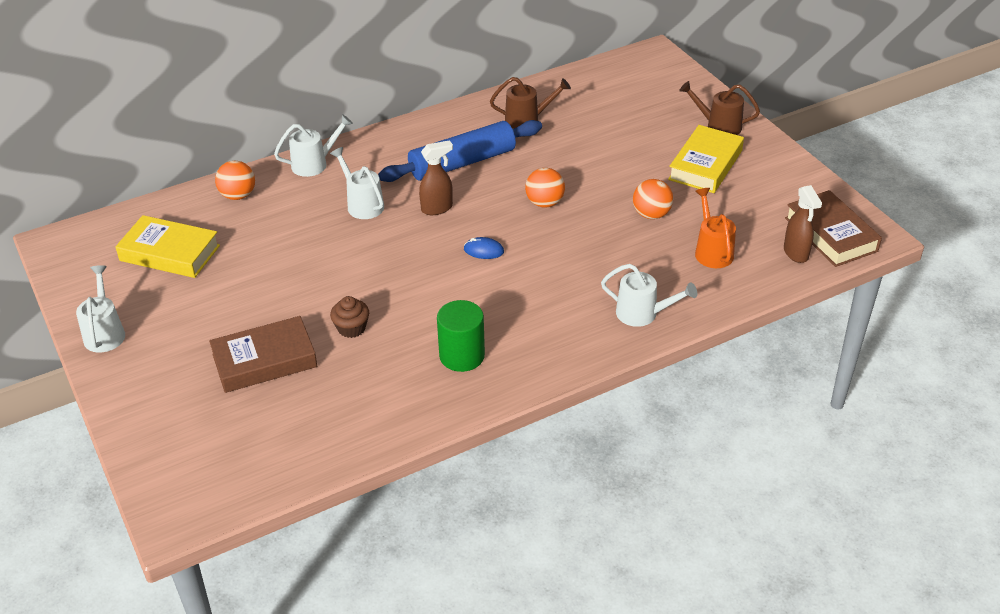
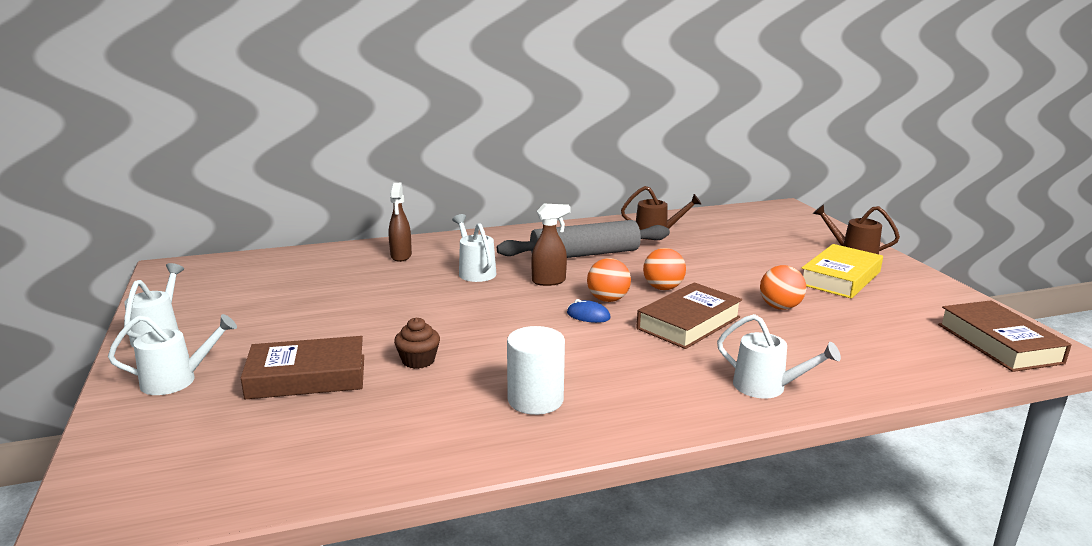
camera: 10 degrees right, 20 degrees down
(170, 253) = (269, 285): yellow book -> none
(238, 195) = (359, 255): orange ball -> orange ball (608, 299)
(315, 164) = (443, 243): white watering can -> white watering can (177, 380)
(462, 163) = (585, 254): blue rolling pin -> grey rolling pin
(462, 356) = (535, 399): green cylinder -> white cylinder
(573, 247) = (689, 323): none -> brown book
(712, 251) = (852, 342): orange watering can -> none
(796, 253) = (958, 355): brown spray bottle -> brown spray bottle (401, 256)

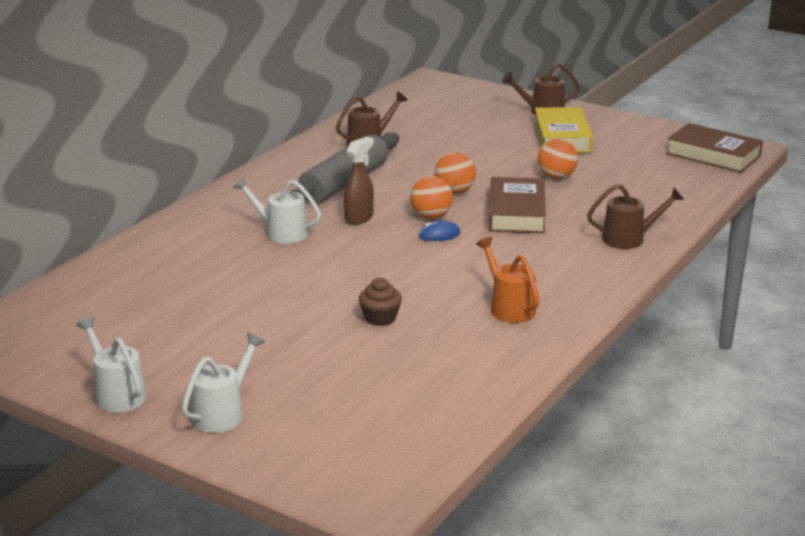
camera: 40 degrees left, 5 degrees up
(307, 376) = (321, 365): brown book -> none
(401, 256) = (183, 244): brown spray bottle -> none
(535, 399) = (508, 307): white cylinder -> orange watering can
(767, 387) = (630, 239): white watering can -> brown watering can

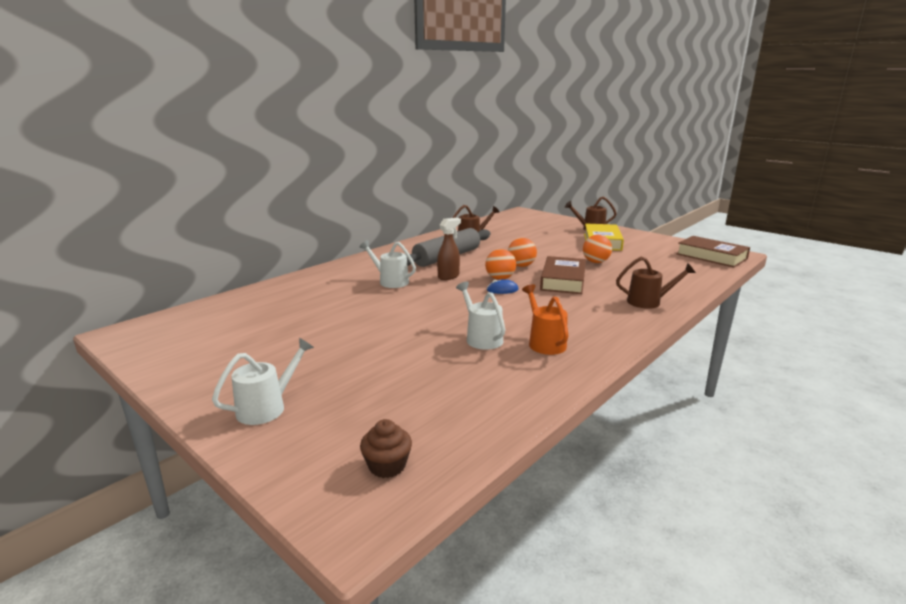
camera: 10 degrees right, 5 degrees down
(116, 394) = (194, 382): white watering can -> white watering can (481, 338)
(380, 318) = (437, 342): brown cupcake -> brown cupcake (387, 466)

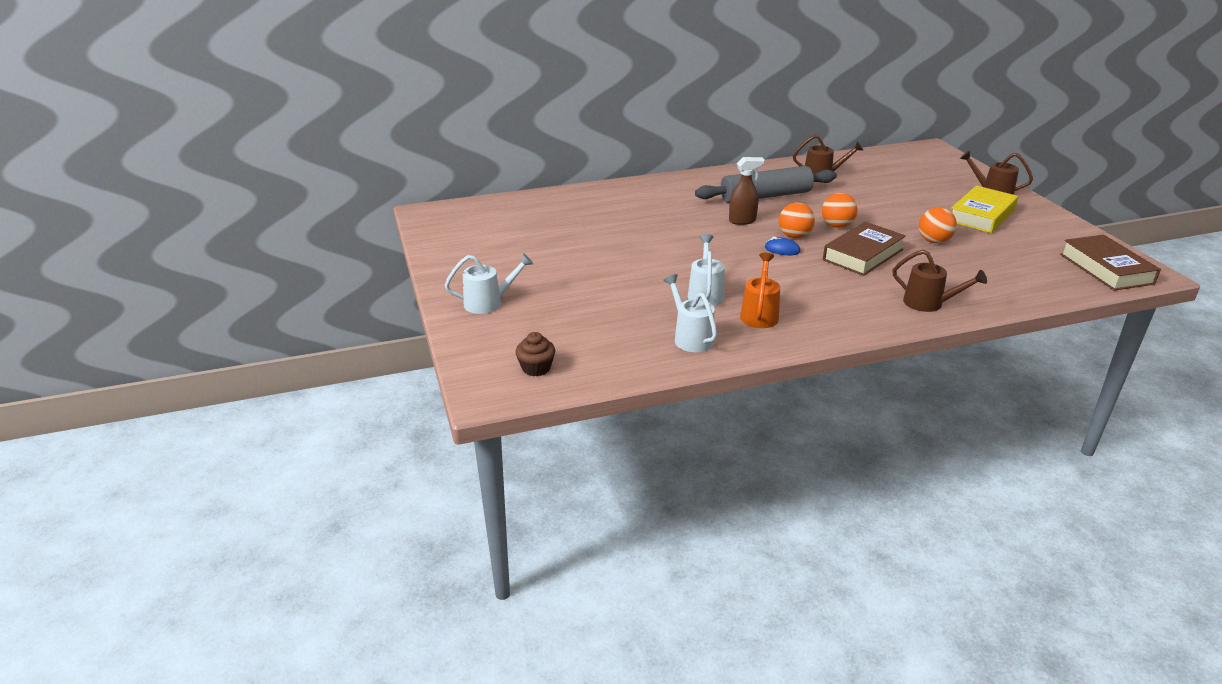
camera: 30 degrees right, 10 degrees up
(390, 281) = (678, 213): white watering can -> white watering can (690, 337)

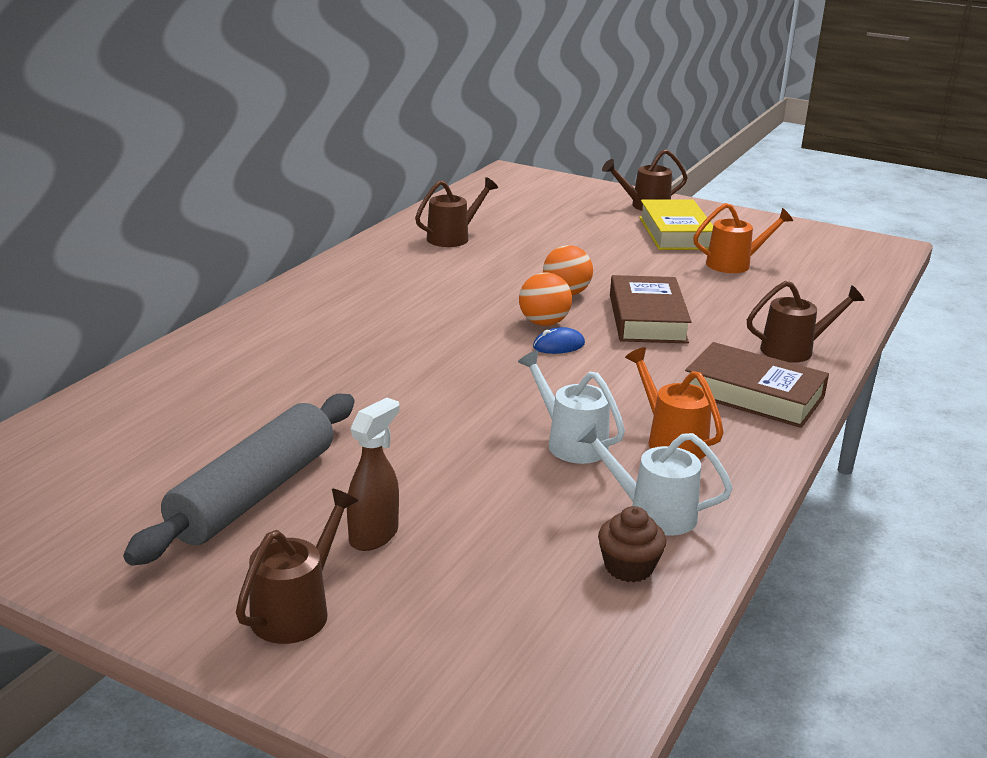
camera: 45 degrees left, 5 degrees down
(489, 303) = (297, 609): white watering can -> brown watering can
(536, 368) = (543, 679): brown cupcake -> brown cupcake (628, 567)
(742, 221) = (455, 325): brown spray bottle -> brown spray bottle (374, 535)
(765, 196) = (430, 283): grey rolling pin -> grey rolling pin (253, 494)
(933, 241) = (683, 277): orange ball -> none
(989, 246) = (735, 264): none -> orange watering can
(1106, 269) = (854, 253): brown book -> brown book (753, 394)

